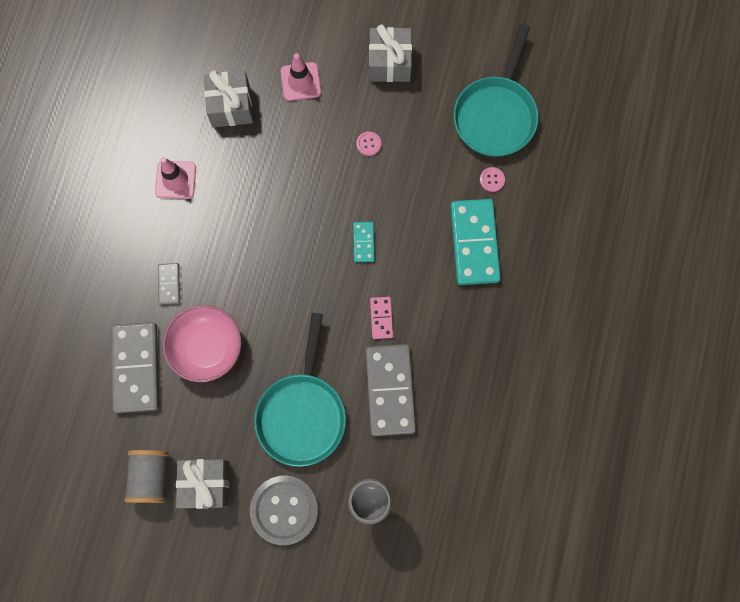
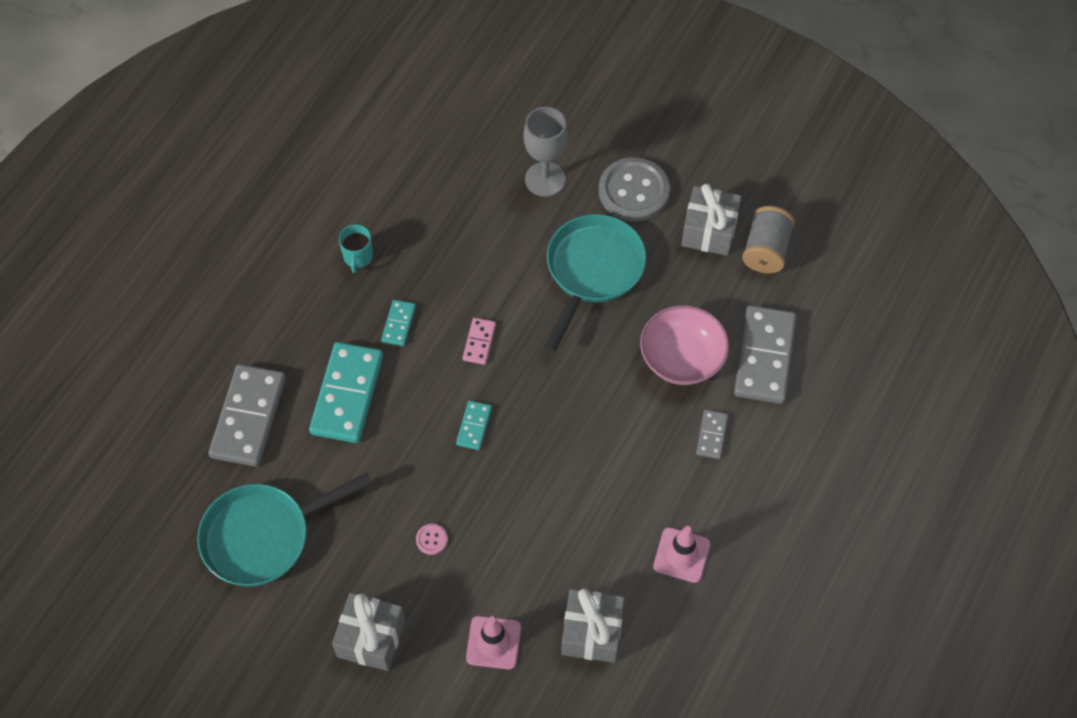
camera: 165 degrees left, 15 degrees down
(390, 390) = (492, 270): grey domino -> grey domino (248, 417)
(454, 317) = (399, 324): none -> turquoise domino
(492, 180) = (299, 459): pink button -> none
(495, 115) = (263, 536): turquoise pan -> turquoise pan turned 150 degrees counterclockwise
(511, 372) = (358, 257): none -> turquoise mug

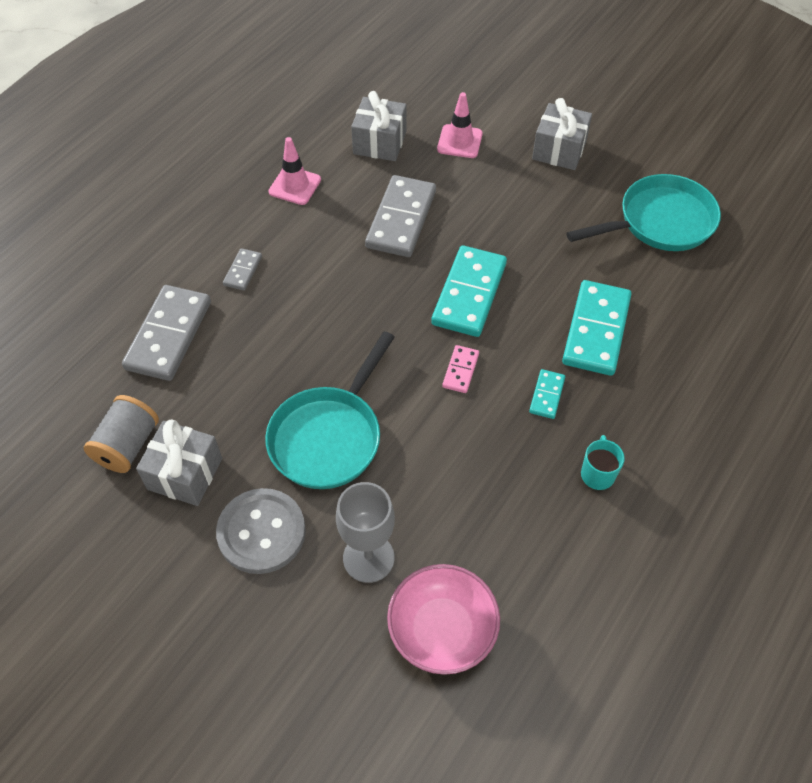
camera: 175 degrees left, 5 degrees down
(248, 417) = (693, 317): grey domino -> grey domino (401, 219)
(431, 539) = (510, 210): pink button -> none
(474, 426) = (469, 294): turquoise domino -> turquoise domino, size x2.09
(682, 358) = (253, 339): pink bowl -> pink bowl (442, 630)

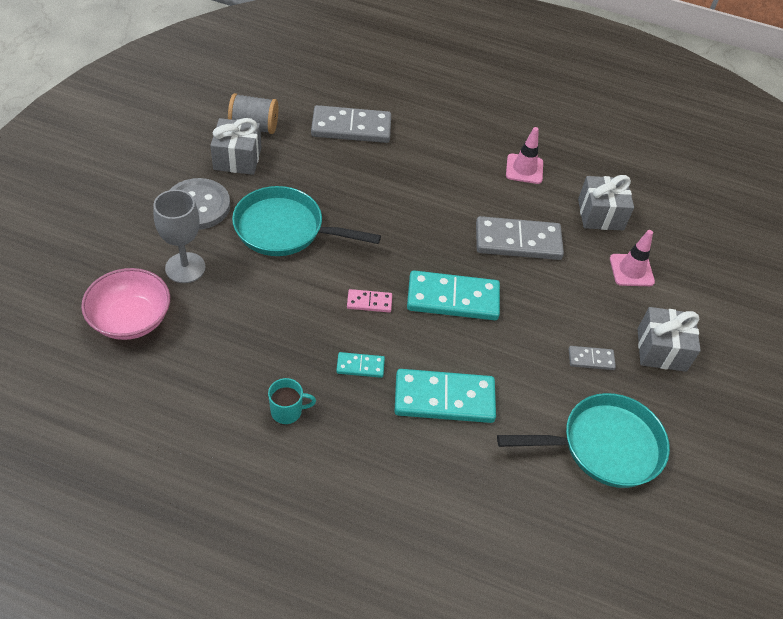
camera: 70 degrees right, 5 degrees down
(243, 271) = (424, 155): grey domino -> grey domino (591, 359)
(660, 222) = (604, 446): turquoise pan -> turquoise pan turned 60 degrees counterclockwise

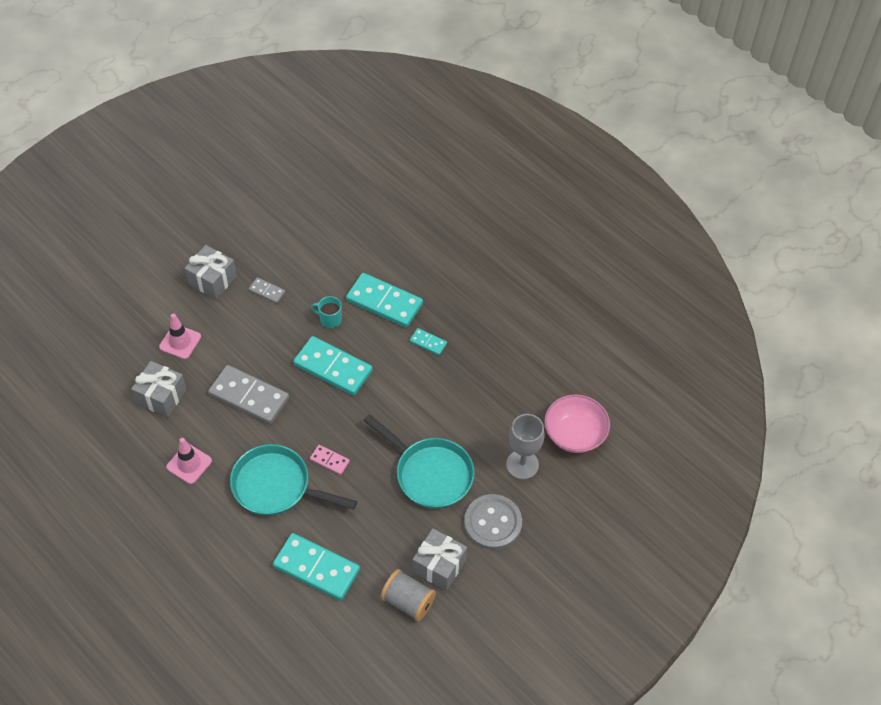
camera: 150 degrees left, 5 degrees up
(287, 411) = (490, 330): turquoise mug -> turquoise mug (330, 319)
(351, 127) = (316, 568): grey domino -> turquoise domino
(369, 302) = (396, 387): pink domino -> pink domino (329, 460)
(604, 446) = (302, 240): turquoise pan -> turquoise pan (276, 486)

